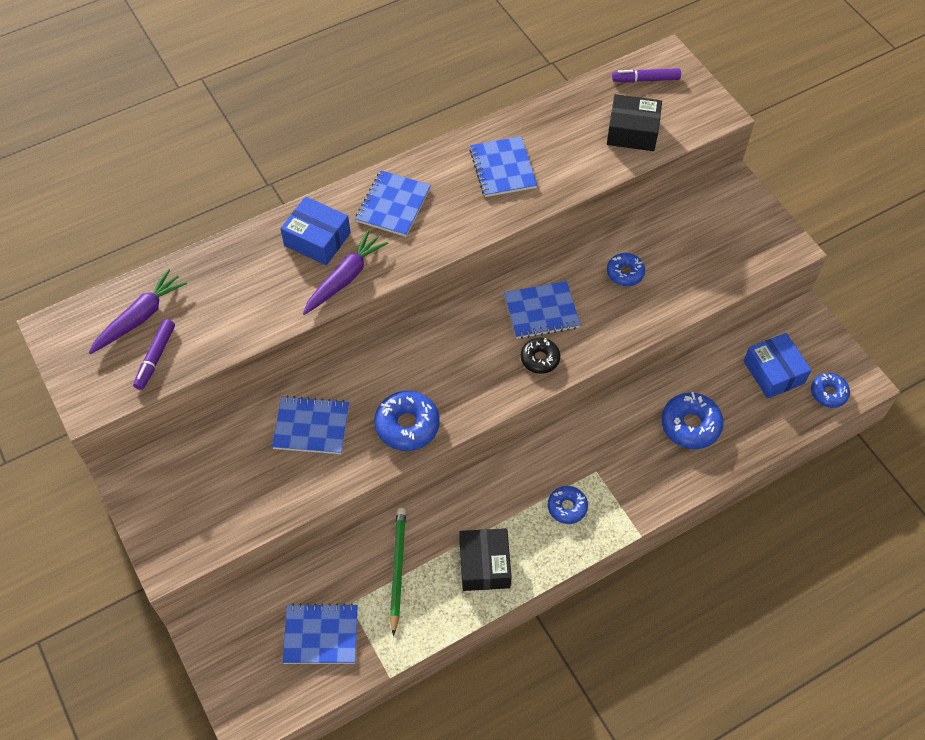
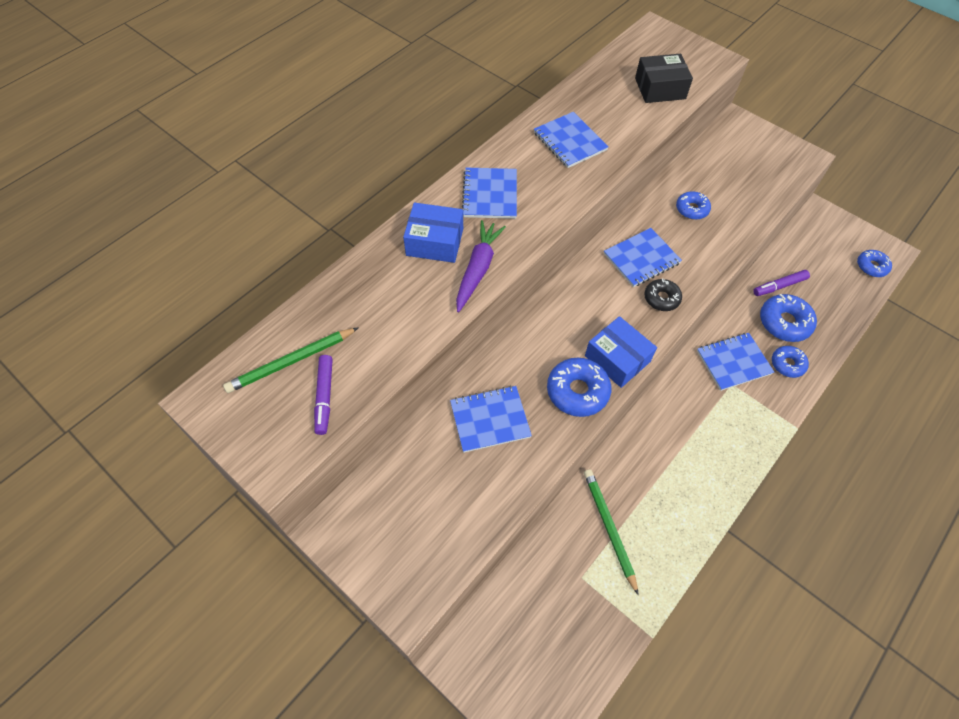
camera: 20 degrees left, 0 degrees up
(140, 317) = (291, 361): purple carrot -> green pencil
(321, 635) = (569, 618): blue notebook -> blue notebook (733, 362)
(484, 565) = (683, 498): black box -> none
(567, 507) = (725, 423): blue donut -> blue donut (787, 364)
(646, 79) = (647, 48): purple marker -> purple marker (779, 286)
(773, 372) = (822, 262): blue box -> blue box (617, 359)

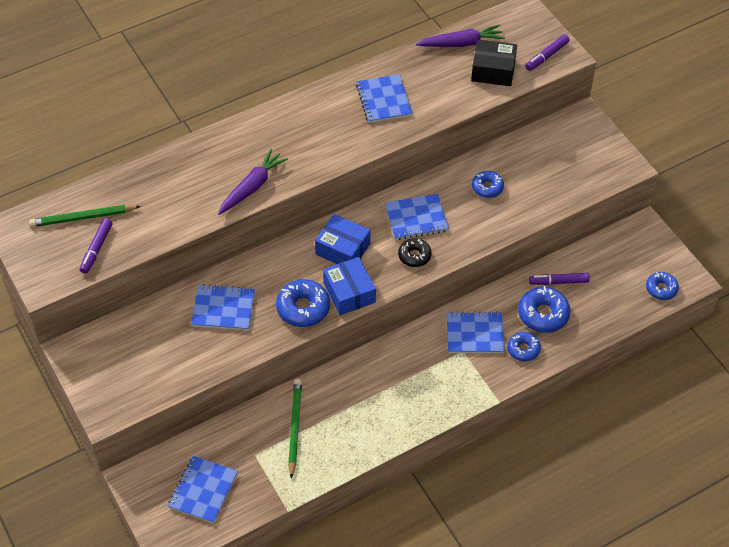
camera: 20 degrees right, 5 degrees down
(434, 242) = (229, 156): blue box -> blue box (343, 249)
(490, 195) = (292, 129): blue notebook -> blue notebook (203, 490)
(614, 70) = (461, 43): none -> purple carrot
(701, 64) = (547, 56): none -> purple marker

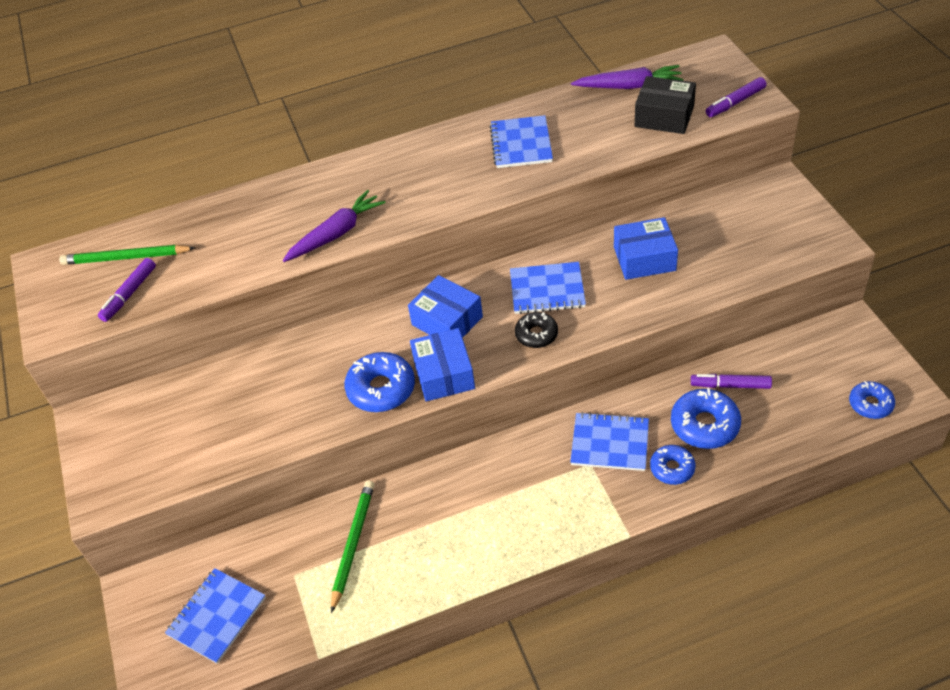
camera: 15 degrees right, 5 degrees down
(223, 309) = (282, 382): blue notebook -> none
(487, 187) = (644, 258): blue donut -> blue box

